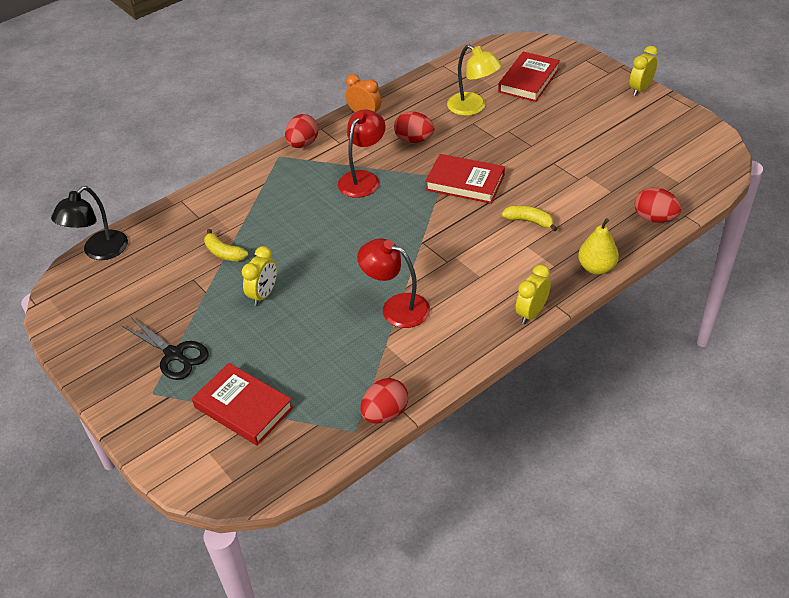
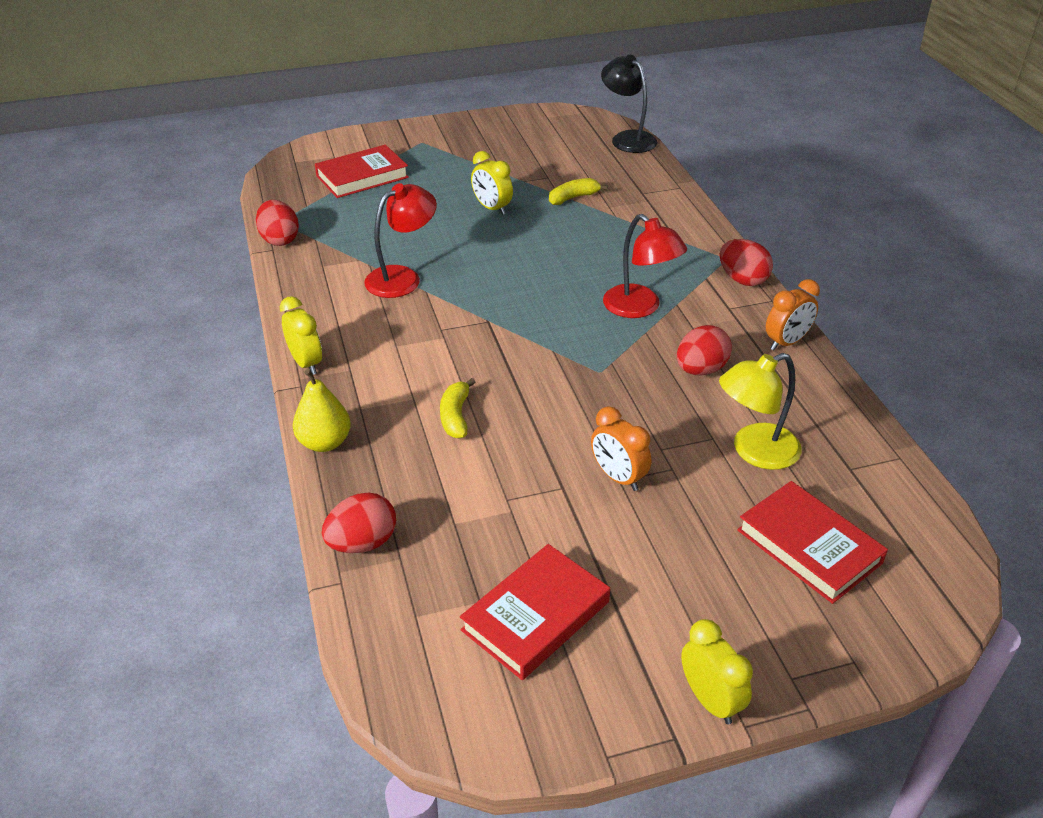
camera: 110 degrees right, 5 degrees down
(174, 354) = (455, 156): black scissors -> none
(465, 183) = (575, 386): red book -> red book (536, 616)
(529, 221) = (455, 416): yellow banana -> yellow banana turned 135 degrees clockwise
(530, 146) = (618, 477): none -> orange clock

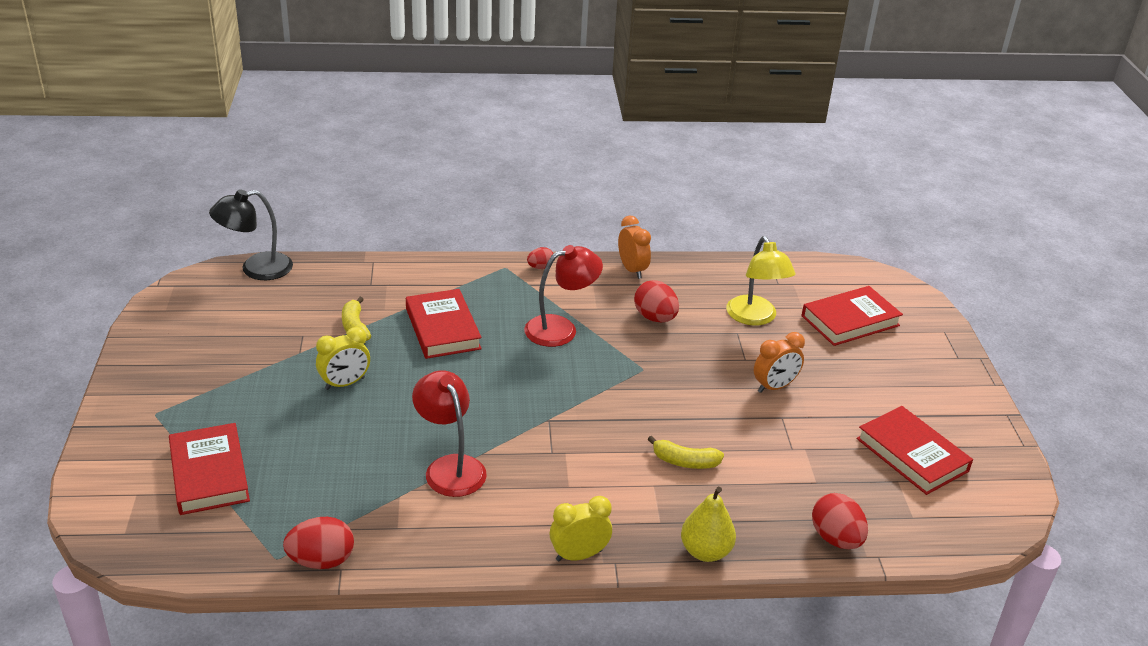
camera: 80 degrees left, 5 degrees down
(597, 241) = (442, 328): none -> red book
(710, 700) = (978, 393): yellow clock -> none
(742, 280) = (540, 267): red egg -> red egg, size x0.58

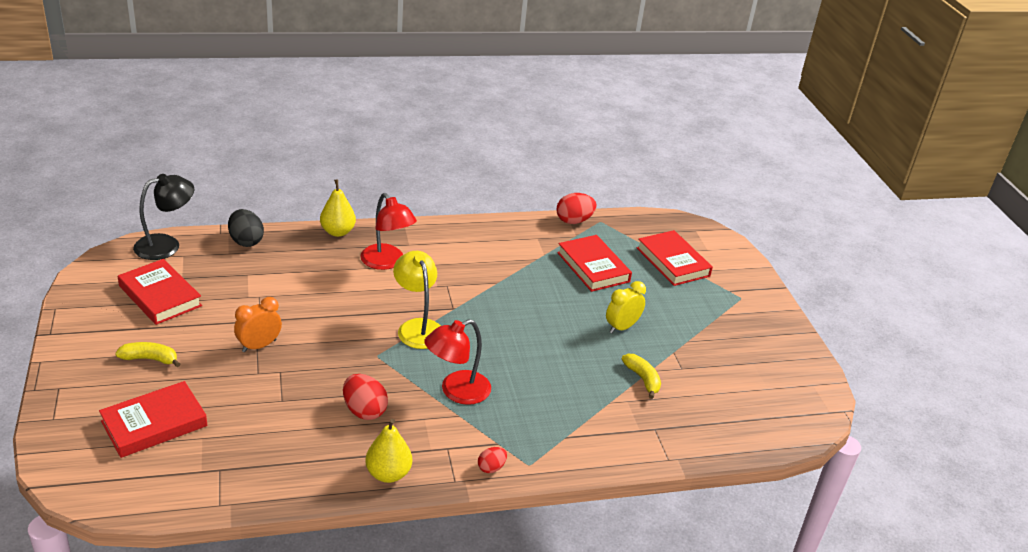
camera: 170 degrees right, 0 degrees up
(256, 269) = (773, 438): black lamp -> black lamp (166, 245)
(442, 328) = (565, 383): red book -> red book (593, 267)
(450, 467) = (517, 272): red lamp -> red lamp (387, 262)
(579, 555) = (420, 228): yellow clock -> none
(632, 270) = (388, 474): orange clock -> yellow pear
(685, 462) = (346, 283): yellow banana -> yellow banana (150, 359)
(755, 318) = (259, 419): yellow lamp -> yellow lamp (417, 327)
(836, 539) = (246, 241): red egg -> black egg

